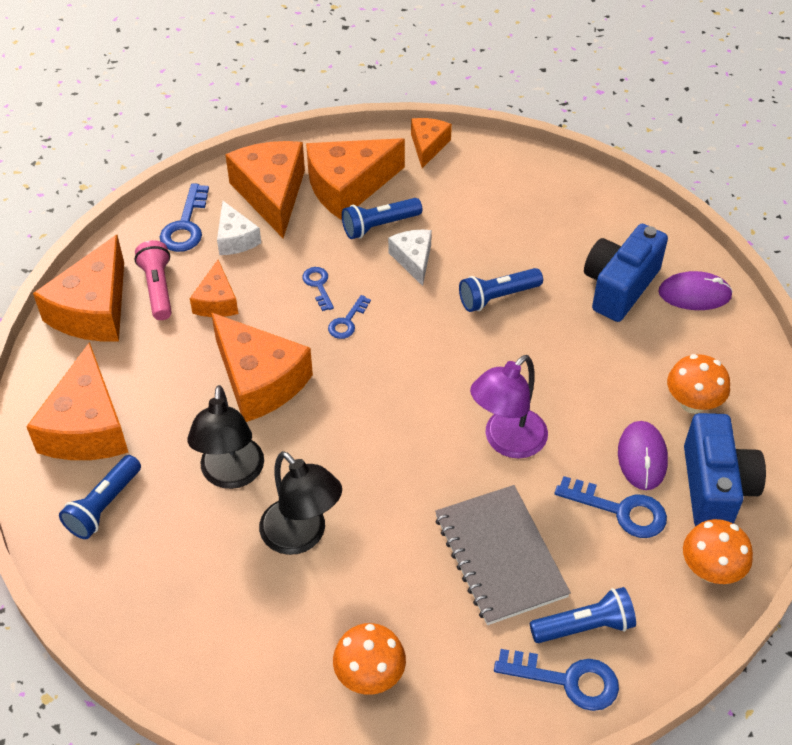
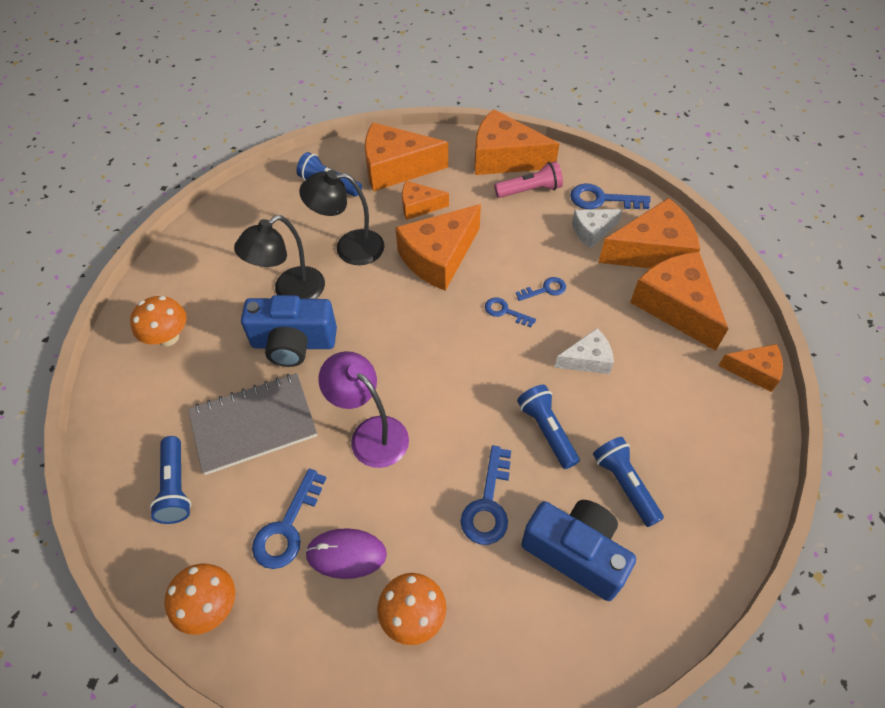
camera: 90 degrees right, 5 degrees up
(217, 301) = (519, 225): orange cheese -> orange cheese (419, 206)
(379, 226) = (627, 332): blue flashlight -> blue flashlight (624, 484)
(567, 680) = (131, 470): blue key -> blue key (488, 504)
(694, 294) = (574, 640): purple mouse -> none
(715, 487) = (304, 625): blue camera -> blue camera (294, 344)

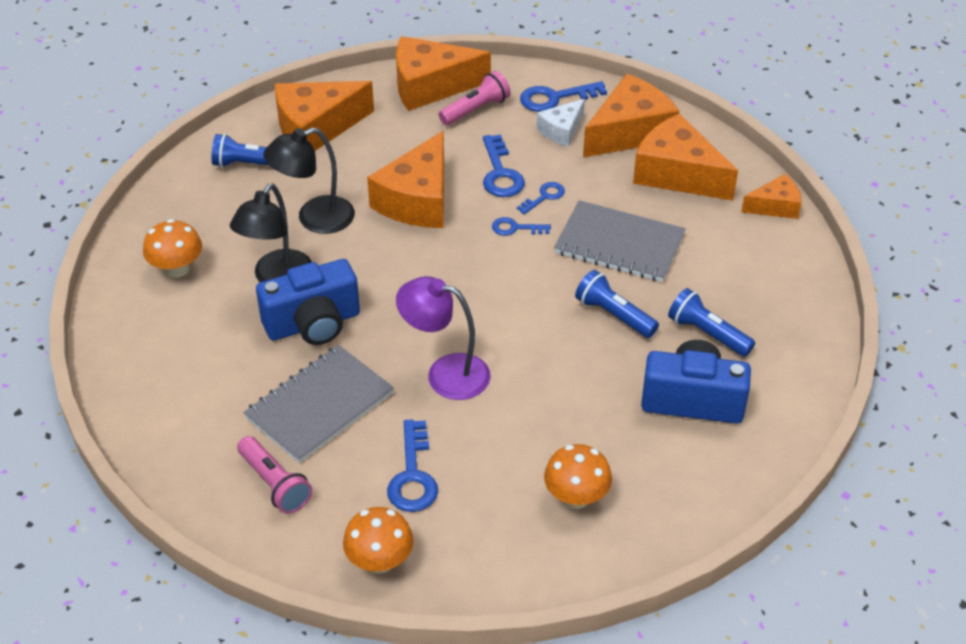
camera: 25 degrees left, 10 degrees down
(168, 337) = (168, 362): orange mushroom -> orange mushroom (177, 269)
(176, 487) = (275, 484): blue flashlight -> pink flashlight
(346, 554) = (484, 475): purple mouse -> none
(419, 206) = (366, 158): orange cheese -> none
(488, 504) = (593, 391): blue key -> blue key (500, 173)
(587, 359) = (619, 244): white cheese -> grey notebook

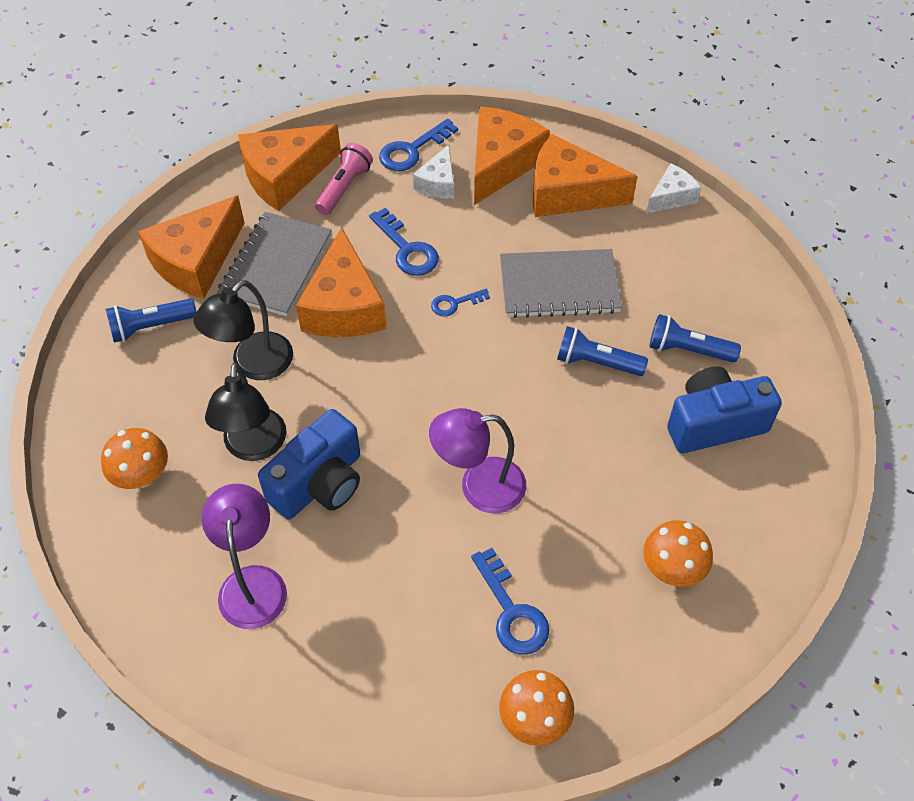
camera: 25 degrees left, 10 degrees up
(215, 375) = (252, 582): none -> purple lamp
(275, 484) = (384, 680): pink flashlight -> none
(319, 406) = (378, 573): grey notebook -> grey notebook (276, 266)
(544, 197) = (462, 260): blue key -> none
(775, 206) = (671, 197): orange cheese -> white cheese

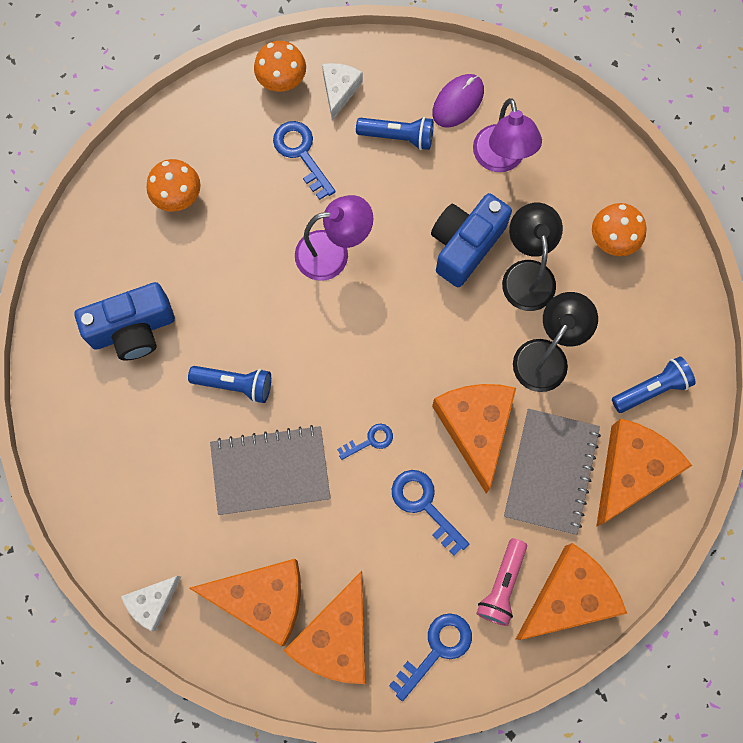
camera: 175 degrees right, 20 degrees up
(293, 666) = (458, 102): none -> purple mouse
(438, 183) = (402, 601): white cheese -> white cheese (339, 90)
(688, 350) = (150, 405): blue flashlight -> blue flashlight (398, 136)

